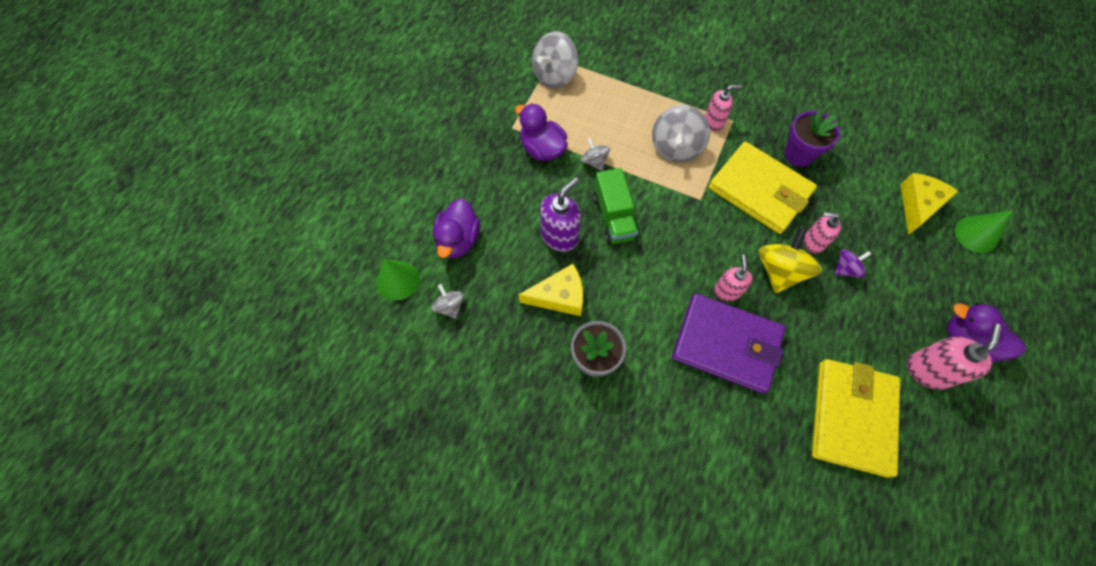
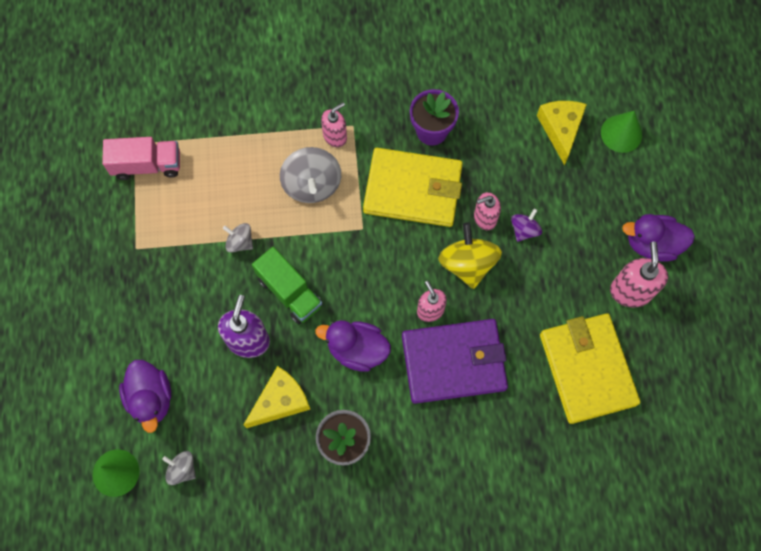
camera: 30 degrees left, 5 degrees up
(542, 149) = (180, 256): purple duck -> purple duck (357, 350)
(554, 75) = (147, 165): grey spinning top -> pink truck

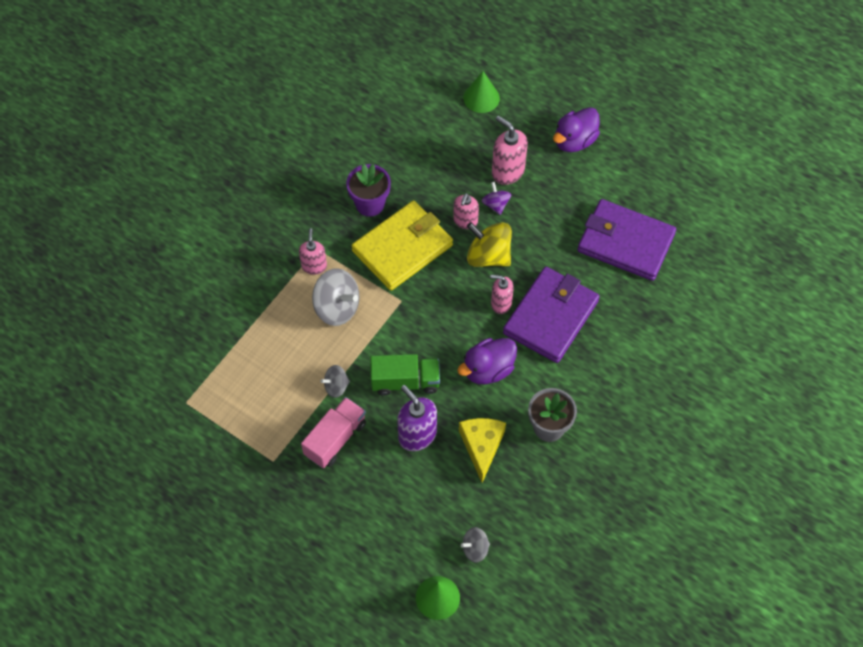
camera: 50 degrees left, 10 degrees down
(147, 165) = (213, 405): pink truck -> pink truck (335, 439)
(151, 398) = (402, 533): purple duck -> none
(560, 129) = (444, 129): yellow cheese -> none
(587, 369) = (625, 242): yellow wallet -> purple wallet
(630, 291) = (595, 177): pink soap dispenser -> pink soap dispenser (507, 171)

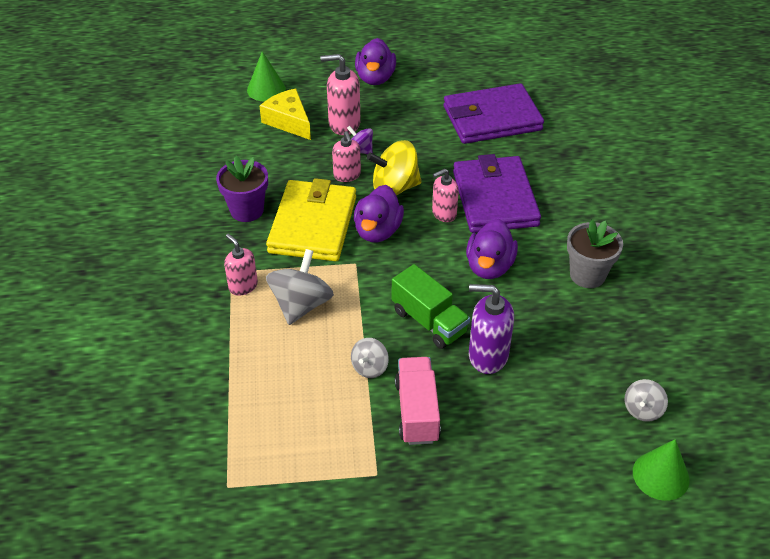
camera: 40 degrees left, 15 degrees down
(337, 308) = (301, 305): grey spinning top -> grey spinning top turned 60 degrees counterclockwise
(405, 381) = (429, 321): green truck -> green truck turned 90 degrees clockwise
(441, 285) = (378, 231): none -> purple duck
(481, 446) = (552, 326): yellow cheese -> yellow cheese (288, 121)

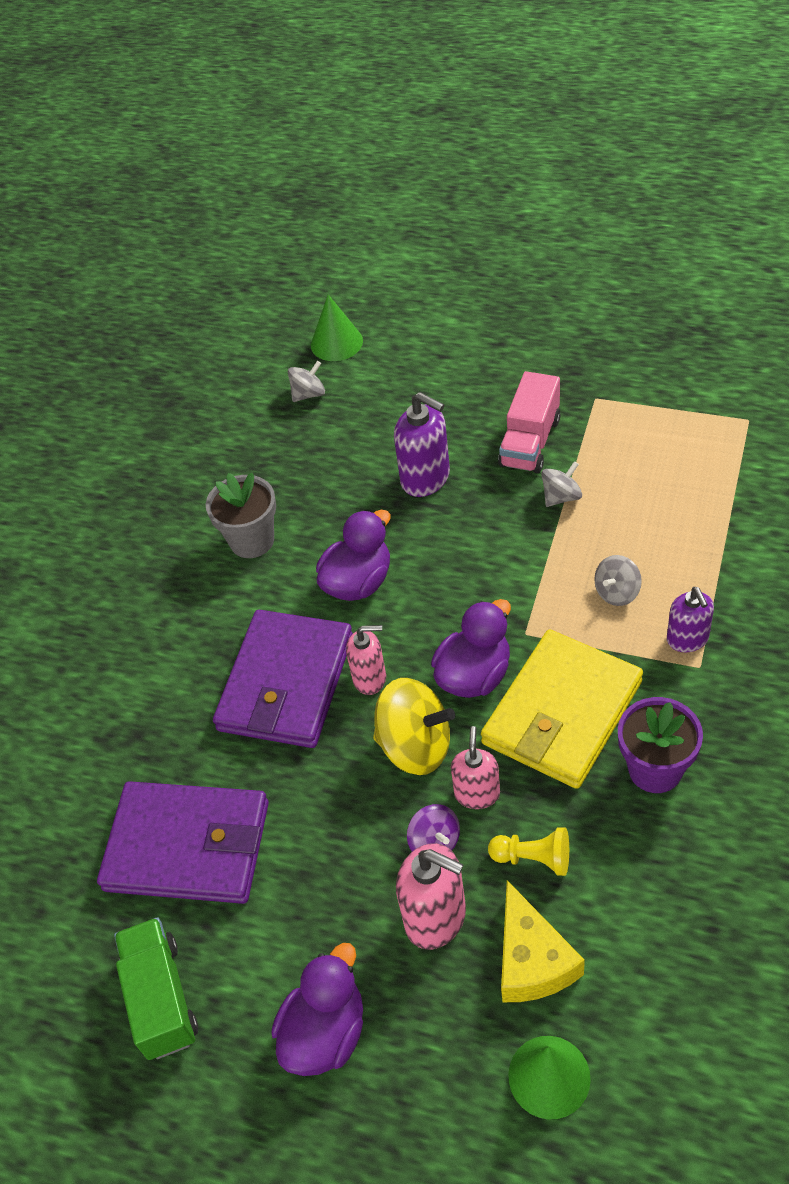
camera: 150 degrees left, 5 degrees up
(243, 286) = (687, 639): pink soap dispenser -> purple soap dispenser
(301, 305) = (617, 592): grey spinning top -> grey spinning top, size x0.56
(303, 157) = (533, 858): none -> yellow pawn
(429, 321) = (469, 532): green truck -> green truck (161, 998)

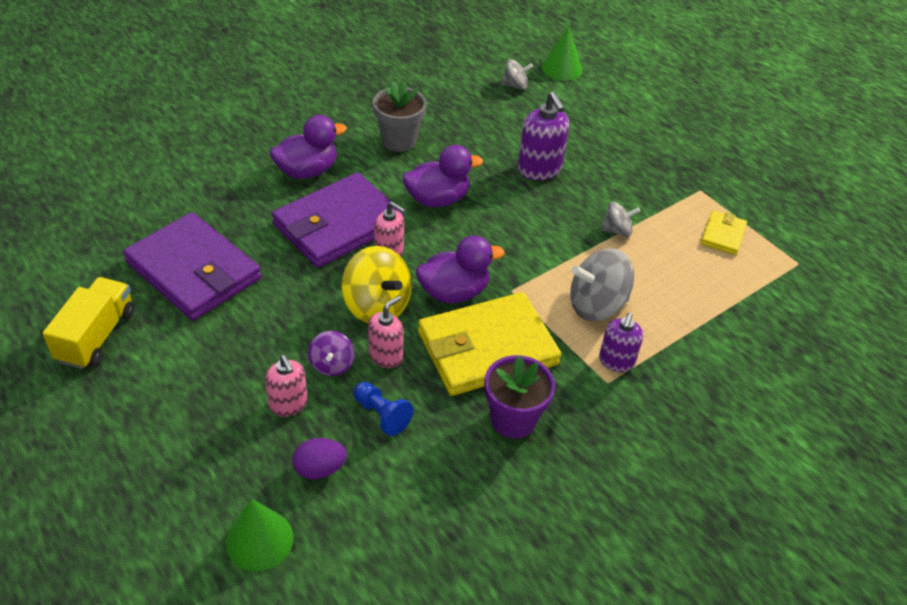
camera: 25 degrees right, 5 degrees down
(161, 998) = (97, 336): green truck -> yellow truck
(325, 1032) = (161, 418): purple duck -> purple duck (307, 171)
(436, 917) = (288, 405): pink soap dispenser -> pink soap dispenser, size x0.66
(530, 442) = (629, 189): pink truck -> none
(532, 960) = (320, 469): yellow cheese -> purple egg
(533, 858) = (381, 415): yellow pawn -> blue pawn
(617, 592) = (596, 305): grey spinning top -> grey spinning top, size x1.79
(658, 435) = (723, 235): none -> yellow wallet

